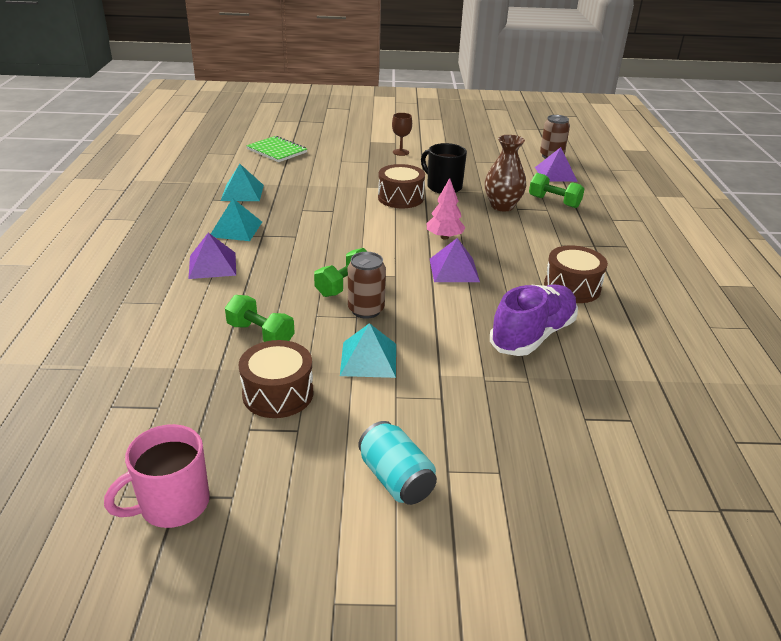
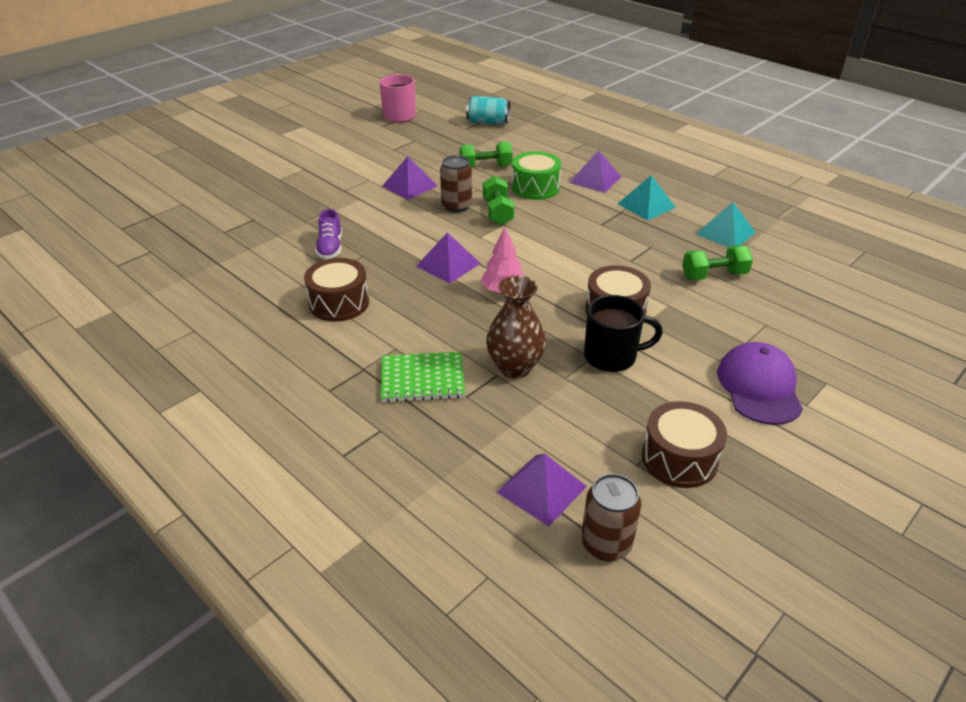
camera: 135 degrees right, 5 degrees up
(270, 287) = (535, 187): none -> green drum
(277, 151) = (839, 295): green notebook -> green notebook (422, 379)
(278, 393) = (426, 154): brown drum -> brown drum (679, 458)
(368, 359) = (409, 186): turquoise pyramid -> purple pyramid
(396, 479) = (324, 156): turquoise can -> turquoise can (488, 122)
(400, 152) = (759, 387): brown goblet -> purple cap
(532, 335) = (330, 248): purple shoe -> purple shoe, size x0.56
(554, 202) = (474, 417): green dumbbell -> green dumbbell (714, 275)

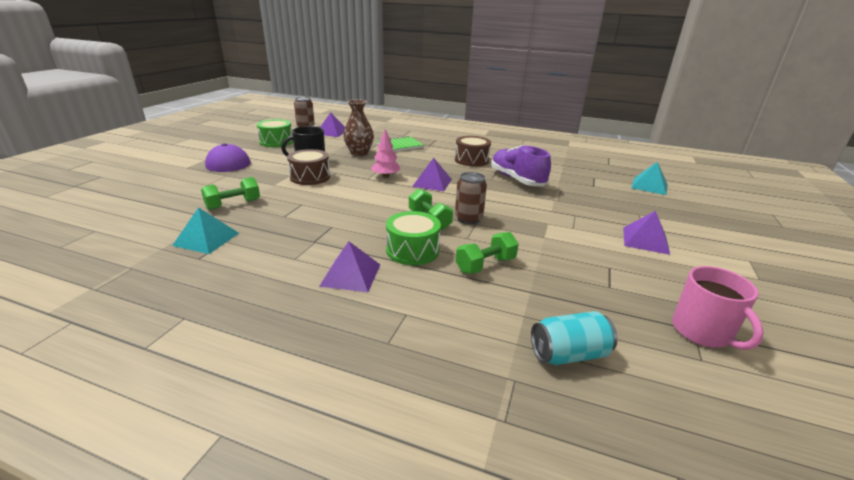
camera: 155 degrees right, 10 degrees down
(330, 248) = (517, 179): purple shoe -> purple shoe, size x1.77
(409, 186) = (530, 229): purple pyramid -> purple pyramid (645, 240)
(646, 205) = (287, 253): turquoise pyramid -> turquoise pyramid (649, 186)
(679, 458) = (276, 142): brown drum -> green drum

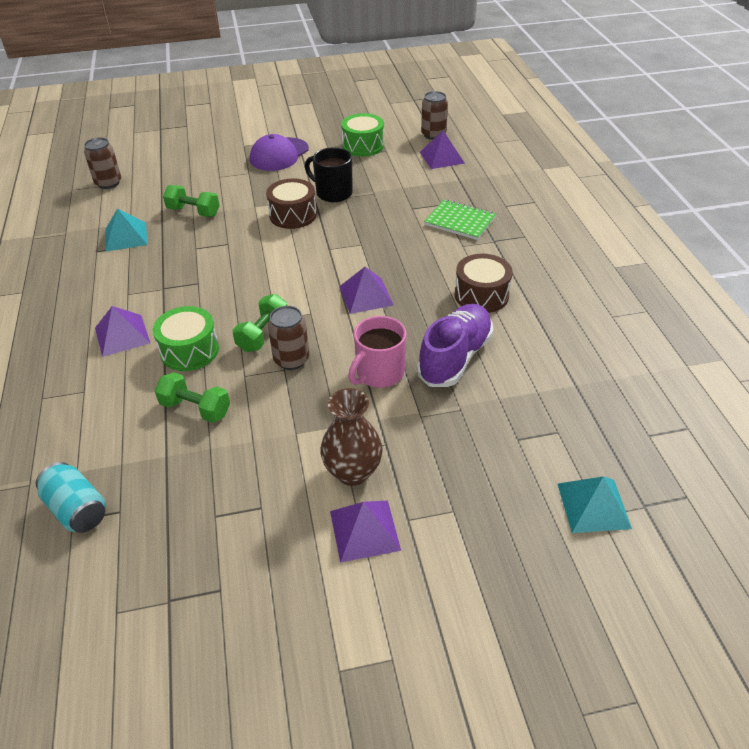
camera: 60 degrees right, 15 degrees up
(99, 226) = (108, 183): none -> brown can
(359, 153) = (397, 208): brown vase -> brown vase (352, 472)
(386, 176) = (348, 257): pink tree -> none
(702, 332) = (167, 610): pink mug -> pink mug (379, 373)

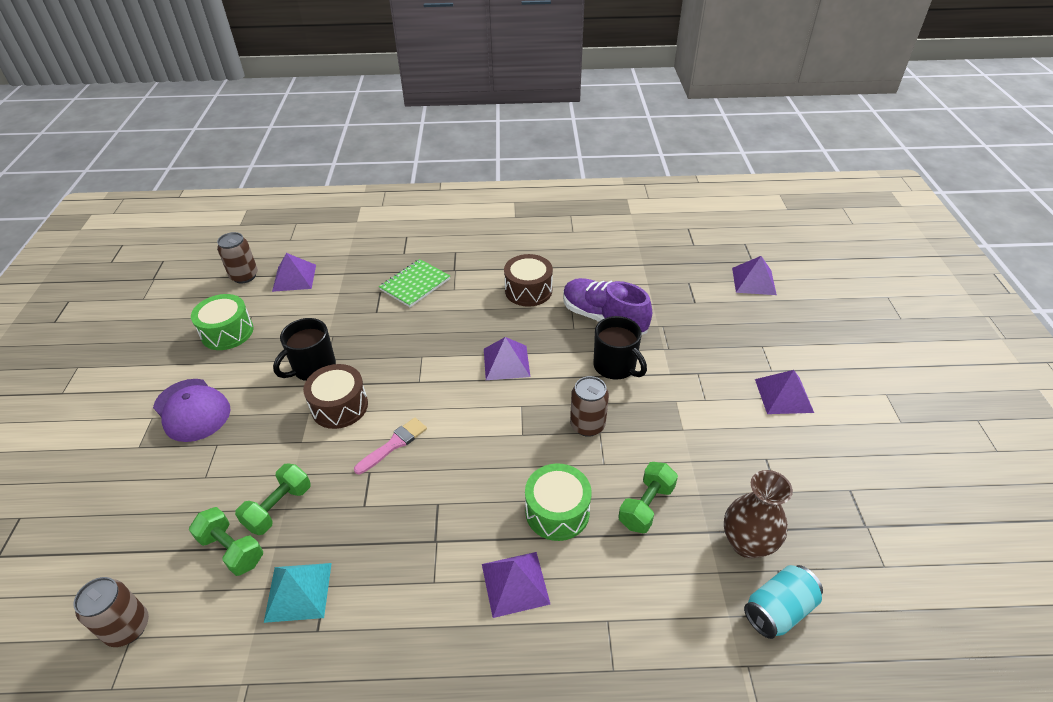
camera: 80 degrees left, 0 degrees up
(256, 249) = (394, 444): none -> pink brush
(263, 334) = (545, 445): green dumbbell -> green dumbbell (232, 549)
(352, 472) = (727, 396): brown vase -> brown vase (747, 543)
(379, 373) = (615, 366): pink mug -> black mug
(593, 505) = (753, 281): turquoise pyramid -> purple pyramid

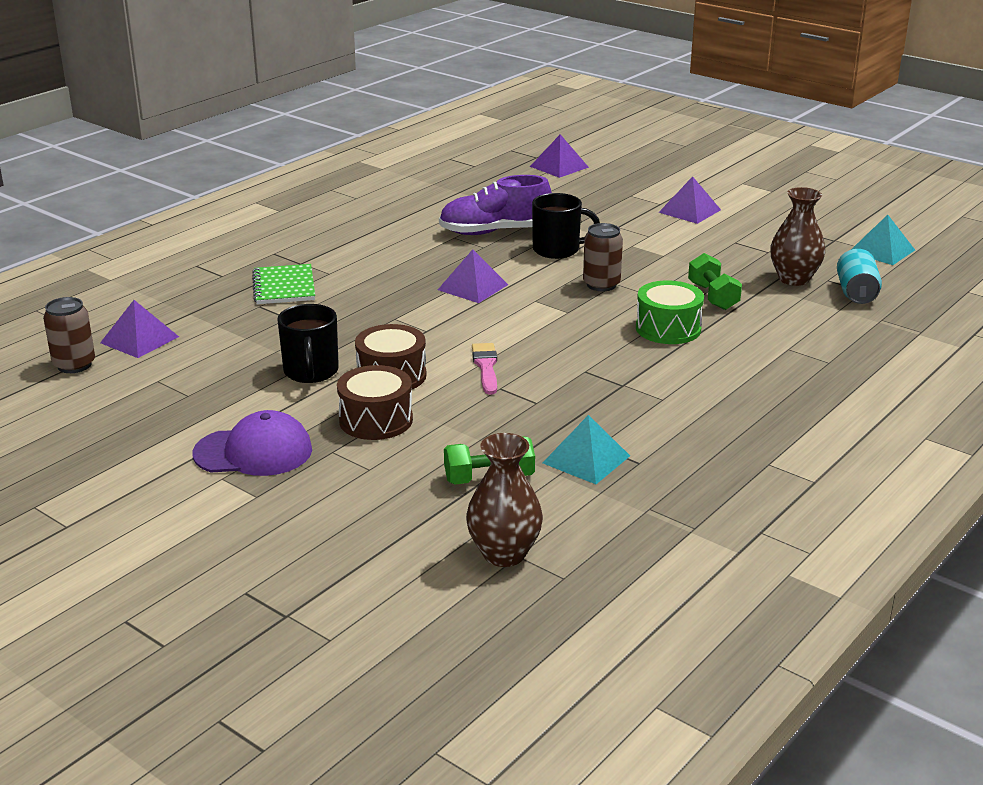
camera: 50 degrees left, 15 degrees down
(128, 627) = (504, 554): brown can -> brown vase
(227, 332) = (159, 400): green drum -> none
(278, 507) = (473, 442): green dumbbell -> none
(515, 583) = (710, 368): purple pyramid -> none
(528, 290) = (398, 245): brown drum -> brown drum (376, 420)
(895, 578) = (881, 251): none -> turquoise pyramid

